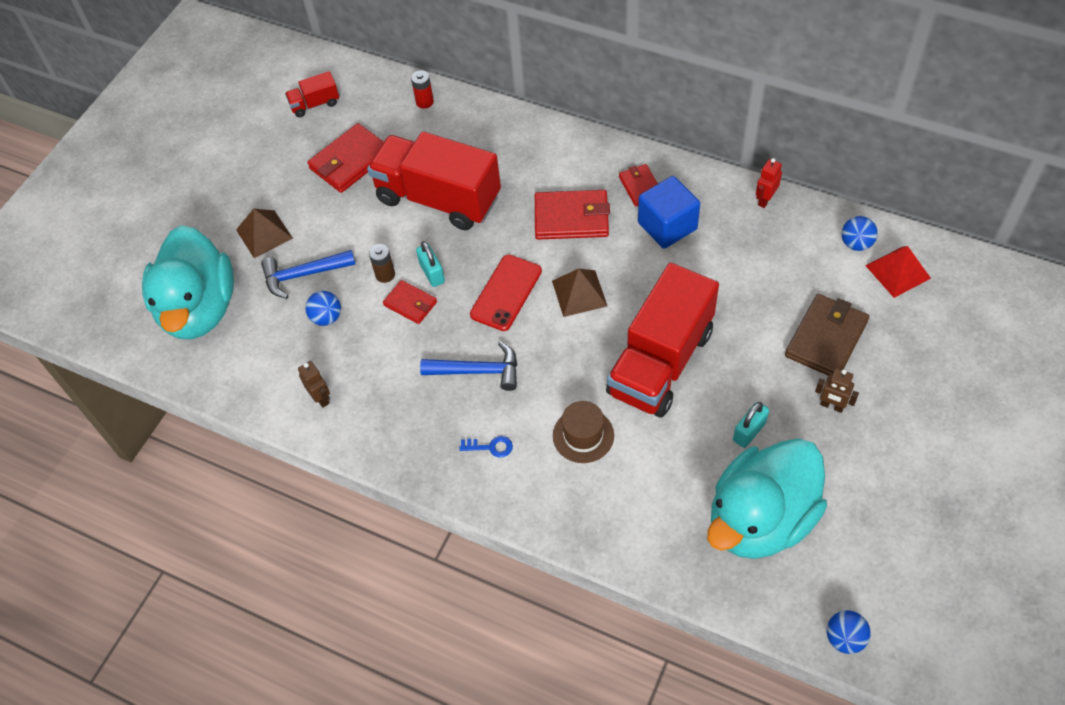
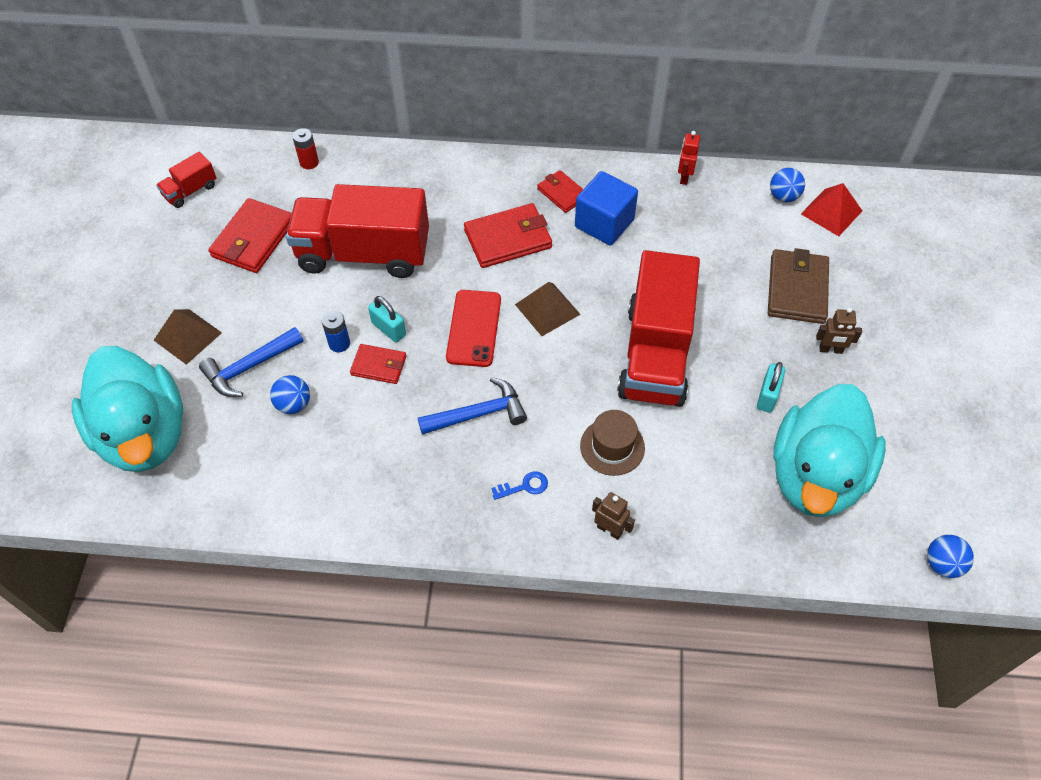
camera: 25 degrees left, 0 degrees up
(321, 398) = (322, 490): brown robot -> brown robot (609, 530)
(385, 274) = (339, 343): brown battery -> blue battery

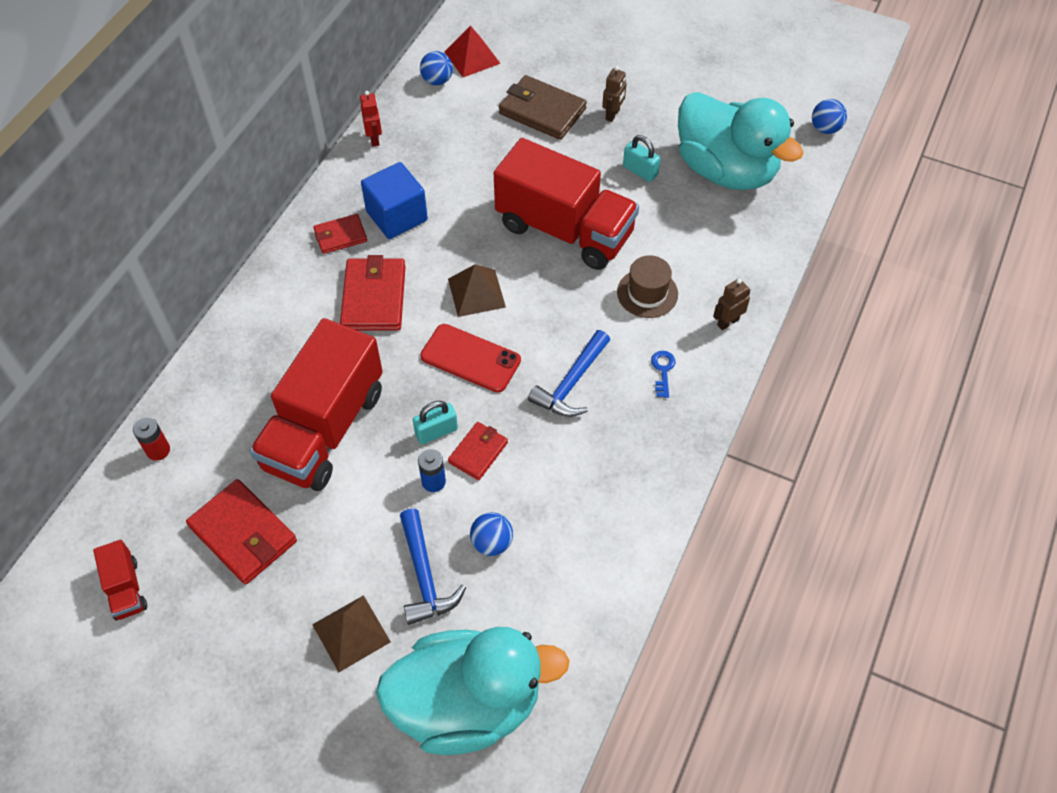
camera: 70 degrees left, 0 degrees up
(478, 414) = (571, 383): blue hammer -> blue hammer turned 150 degrees counterclockwise
(684, 177) = (374, 138): red robot -> red robot turned 135 degrees counterclockwise

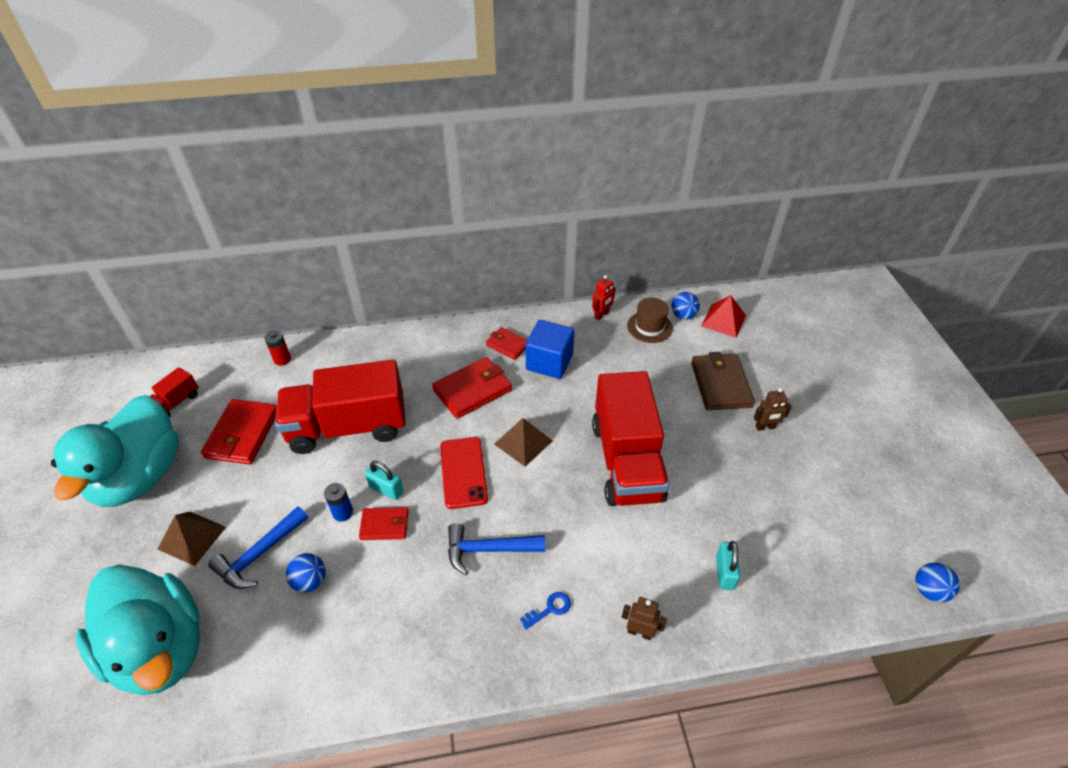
camera: 55 degrees right, 10 degrees down
(640, 171) = (730, 476): turquoise padlock -> turquoise padlock (724, 572)
(647, 293) = (616, 552): brown hat -> brown hat (649, 327)
(726, 170) = (796, 537): turquoise duck -> turquoise duck (140, 476)

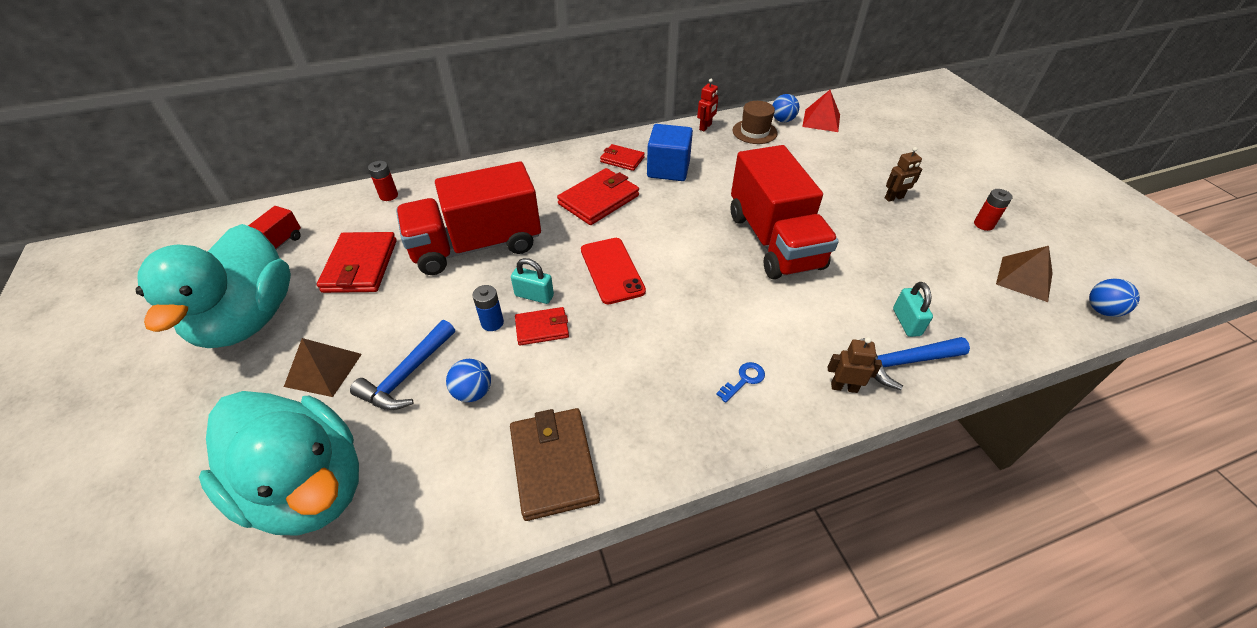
camera: 10 degrees left, 0 degrees up
(488, 549) = (661, 335): blue hammer -> blue hammer (902, 362)
(523, 442) = (665, 237): brown pyramid -> brown pyramid (1024, 278)
(720, 384) = (838, 169): brown wallet -> brown wallet (553, 464)
(846, 472) = (983, 224): none -> red battery

